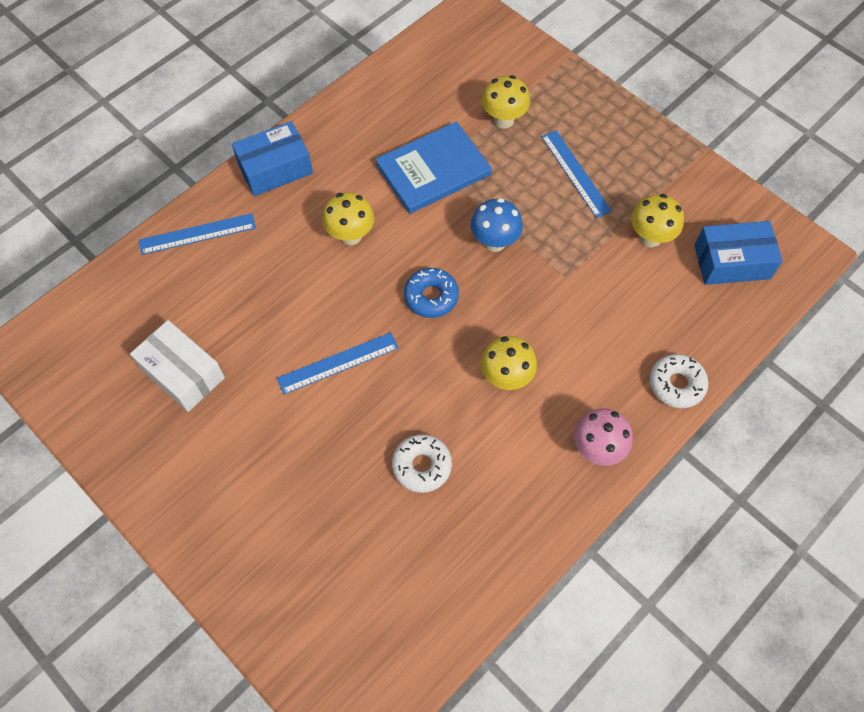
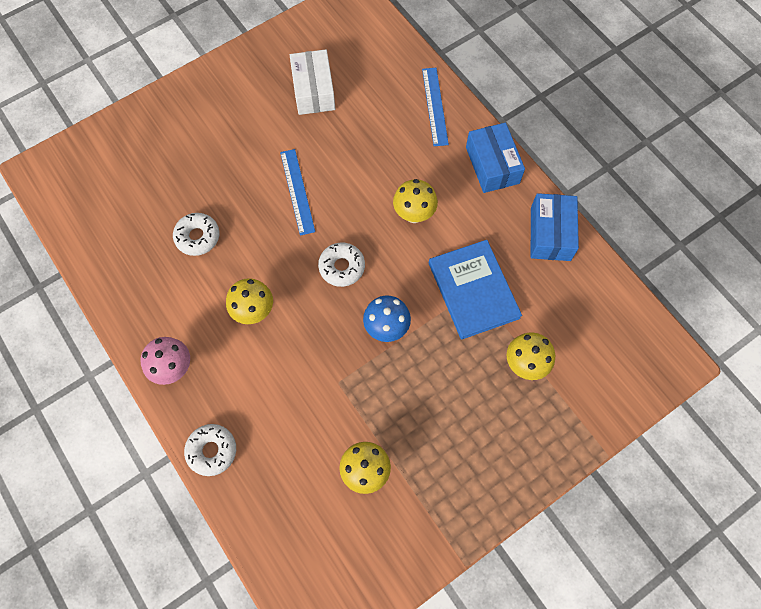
camera: 100 degrees right, 5 degrees up
(182, 373) = (313, 91): white box -> white box turned 60 degrees counterclockwise
(431, 297) = (342, 267): blue donut -> white donut
(575, 173) = (451, 418): blue ruler -> none
(732, 262) = (323, 544): blue box -> blue box (550, 234)

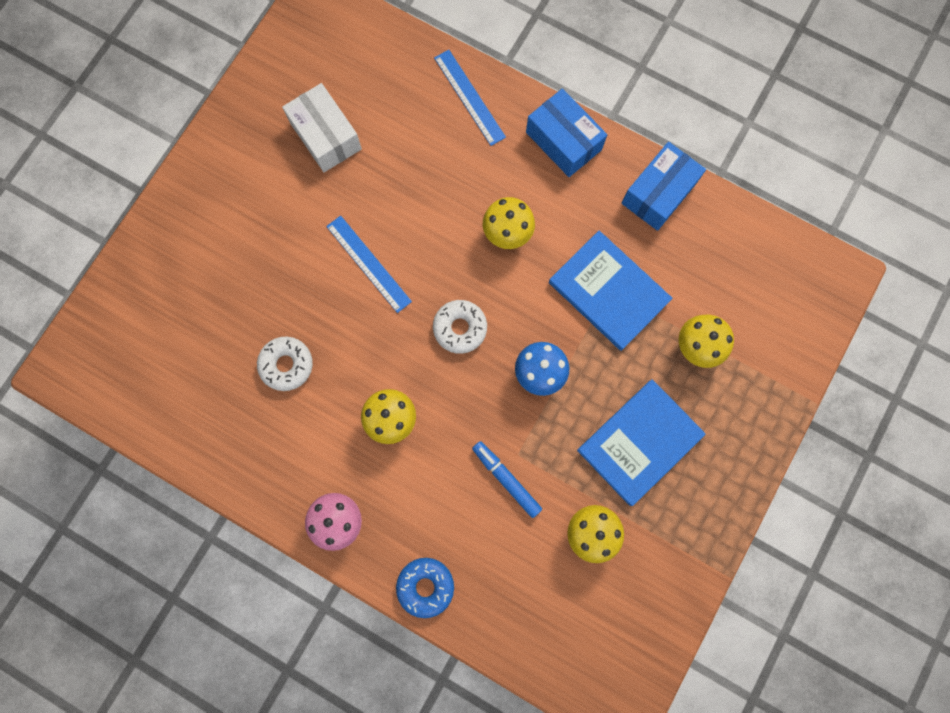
camera: 25 degrees left, 10 degrees up
(212, 451) = (425, 586): white donut -> blue donut
(318, 397) = (506, 479): none -> blue marker
(441, 418) = (640, 442): none -> blue book
(550, 234) = (658, 193): blue box -> blue box turned 60 degrees clockwise

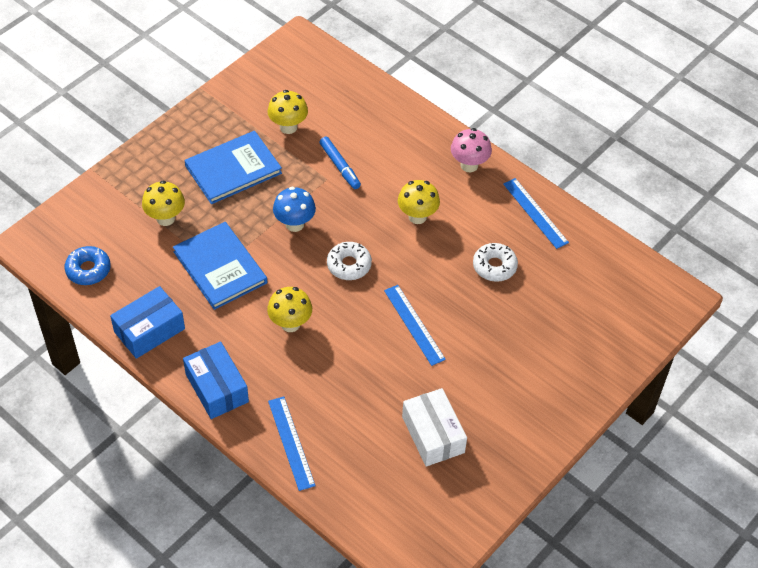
camera: 170 degrees left, 25 degrees down
(244, 459) = (535, 213): none -> blue ruler
(425, 586) = (414, 119): blue donut -> blue donut (88, 270)

